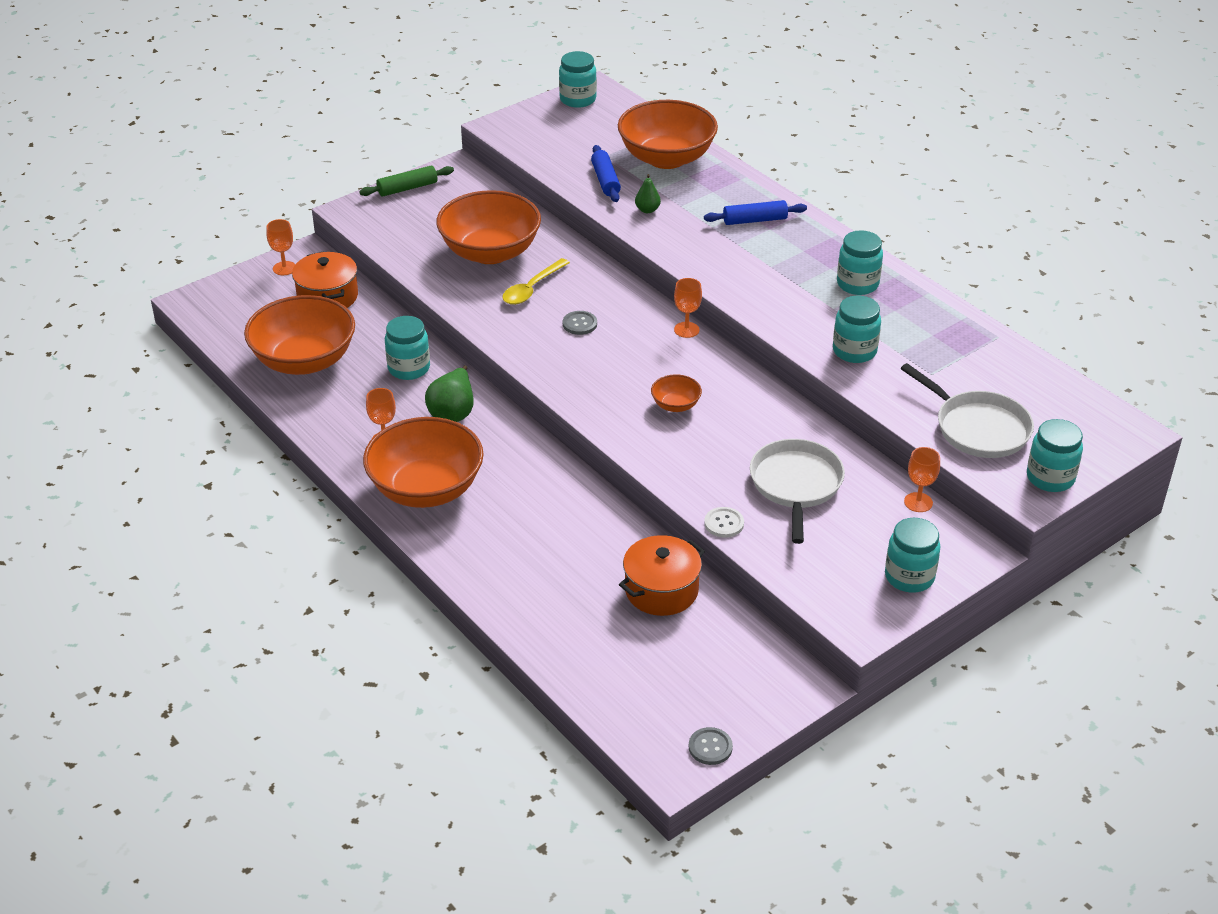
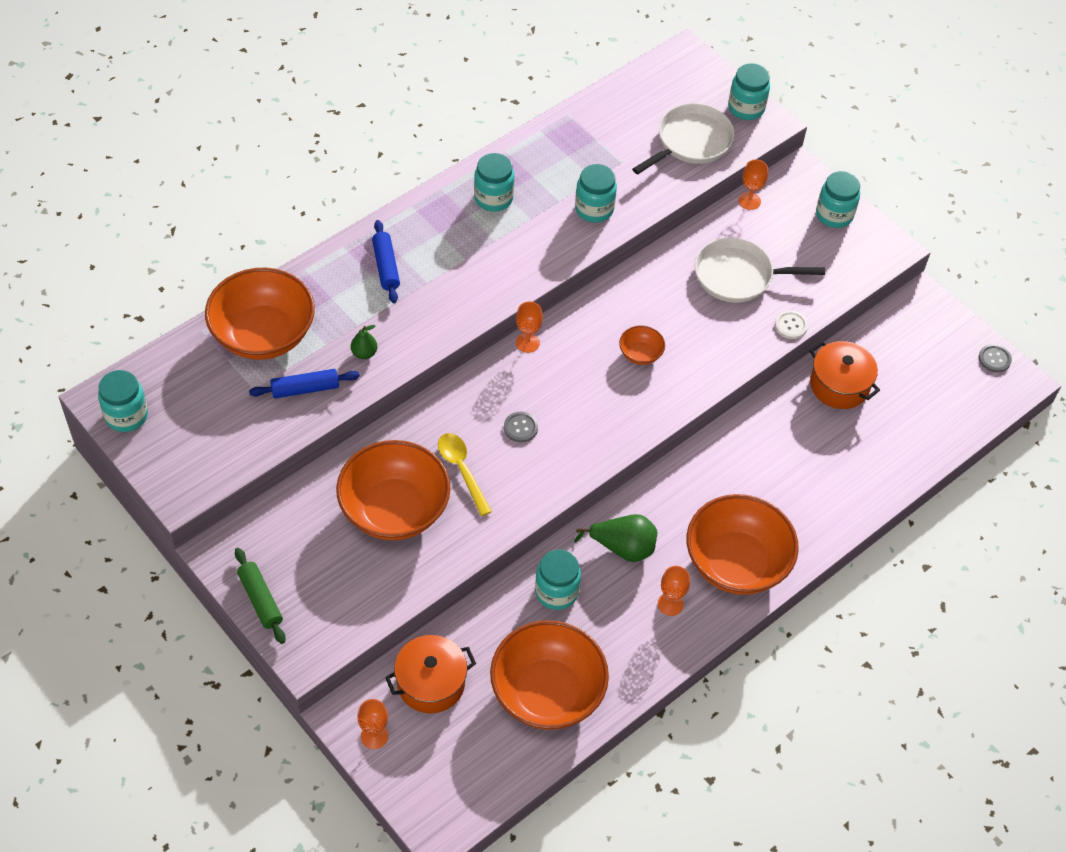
camera: 95 degrees left, 15 degrees up
(531, 289) = (461, 470): yellow spoon -> yellow spoon turned 150 degrees counterclockwise

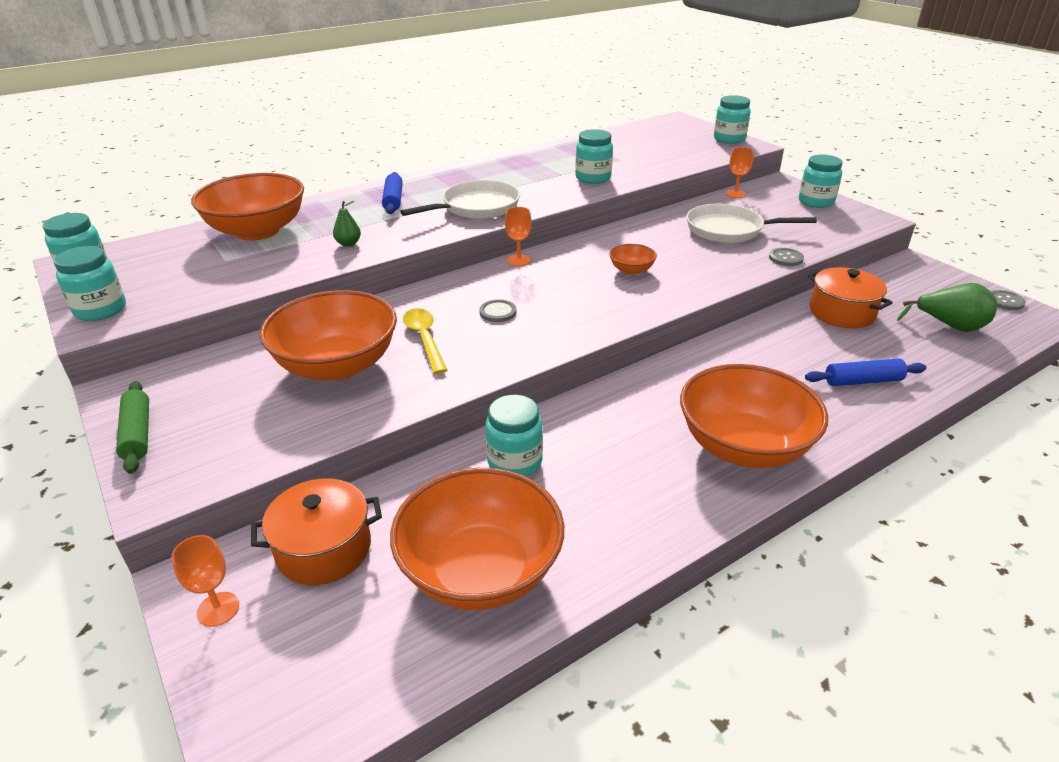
camera: 10 degrees right, 20 degrees down
(305, 389) = (277, 262): blue rolling pin -> blue rolling pin (863, 381)
(493, 198) = (503, 172): turquoise jar -> turquoise jar (100, 310)
(623, 548) = (602, 426): green pear -> green pear (949, 326)
(670, 604) = (659, 482): orange goblet -> none
(691, 142) = (682, 151): white pan -> white pan (477, 207)
(791, 325) = (785, 258): white button -> grey button

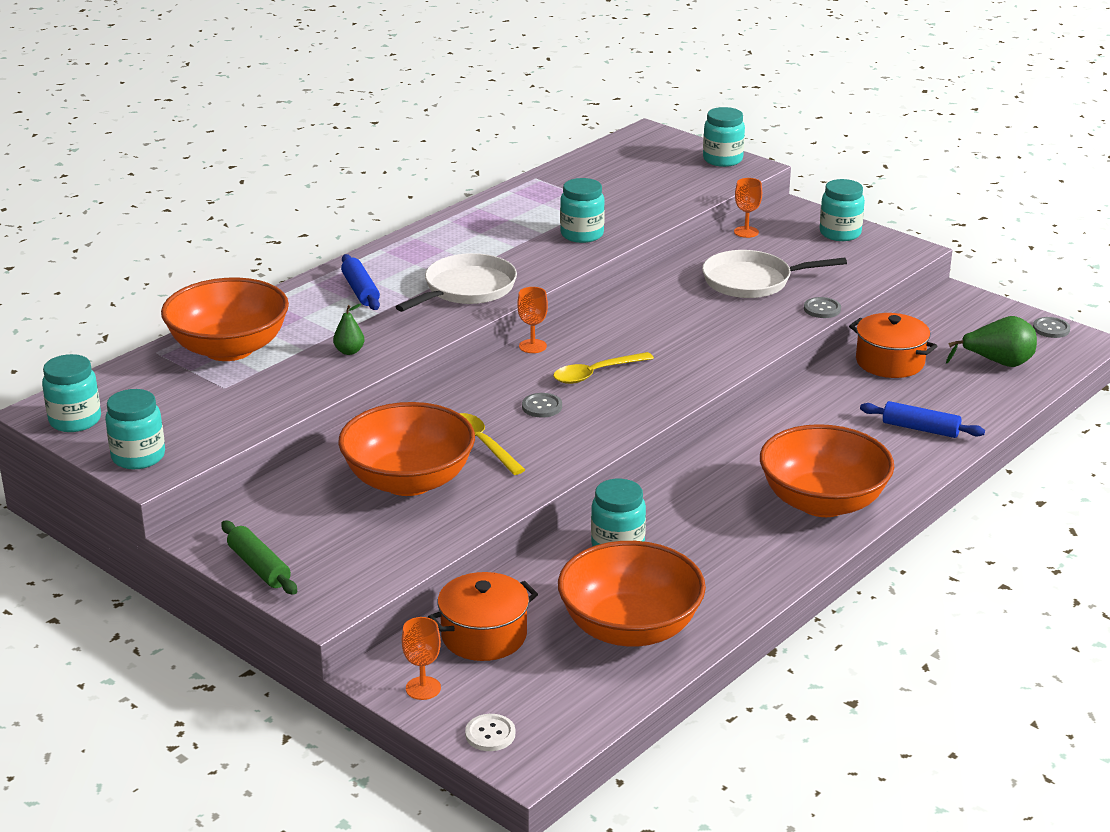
camera: 15 degrees left, 5 degrees down
(244, 699) = (490, 734): none -> white button
(560, 289) = (595, 374): none -> yellow spoon
(631, 270) = (662, 343): orange bowl -> none
(863, 381) = (920, 429): blue rolling pin -> blue rolling pin turned 45 degrees clockwise

